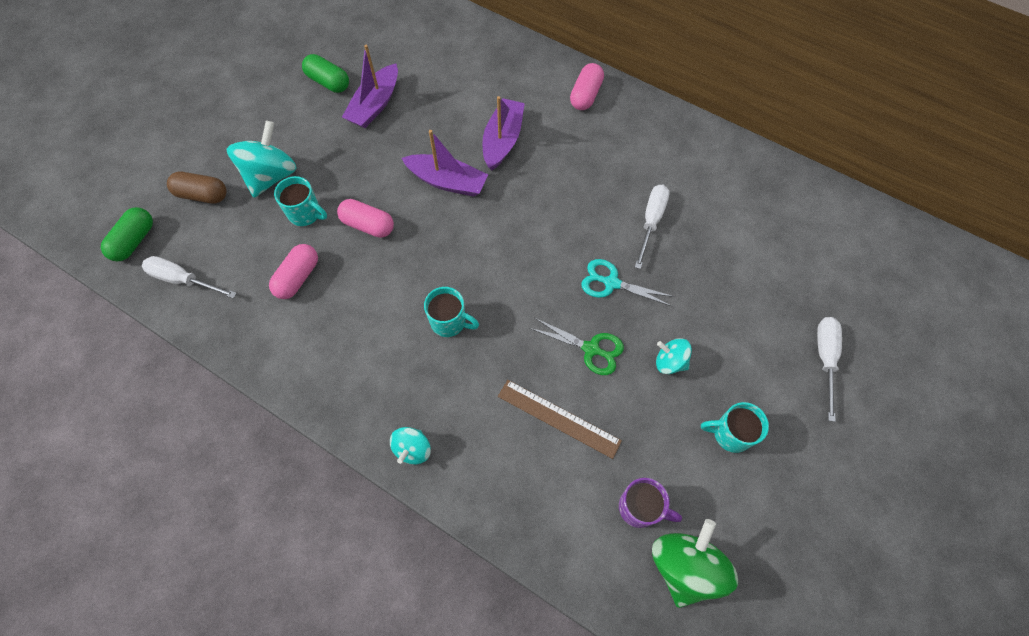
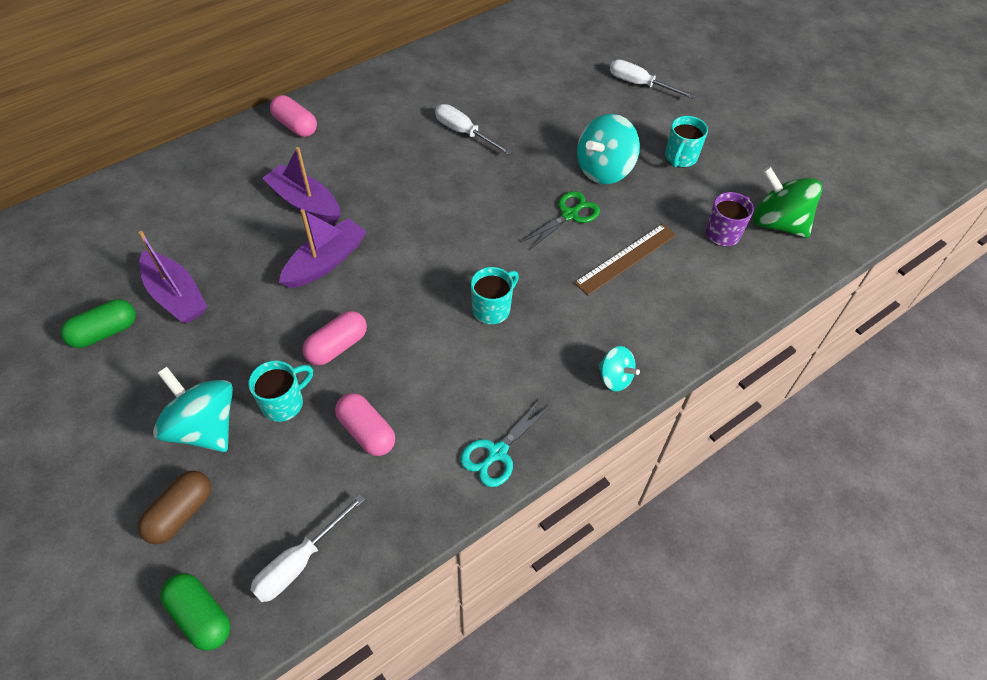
camera: 70 degrees left, 10 degrees down
(611, 283) = (511, 179): turquoise scissors -> turquoise scissors (497, 452)
(670, 362) = (604, 169): turquoise spinning top -> turquoise spinning top, size x1.80

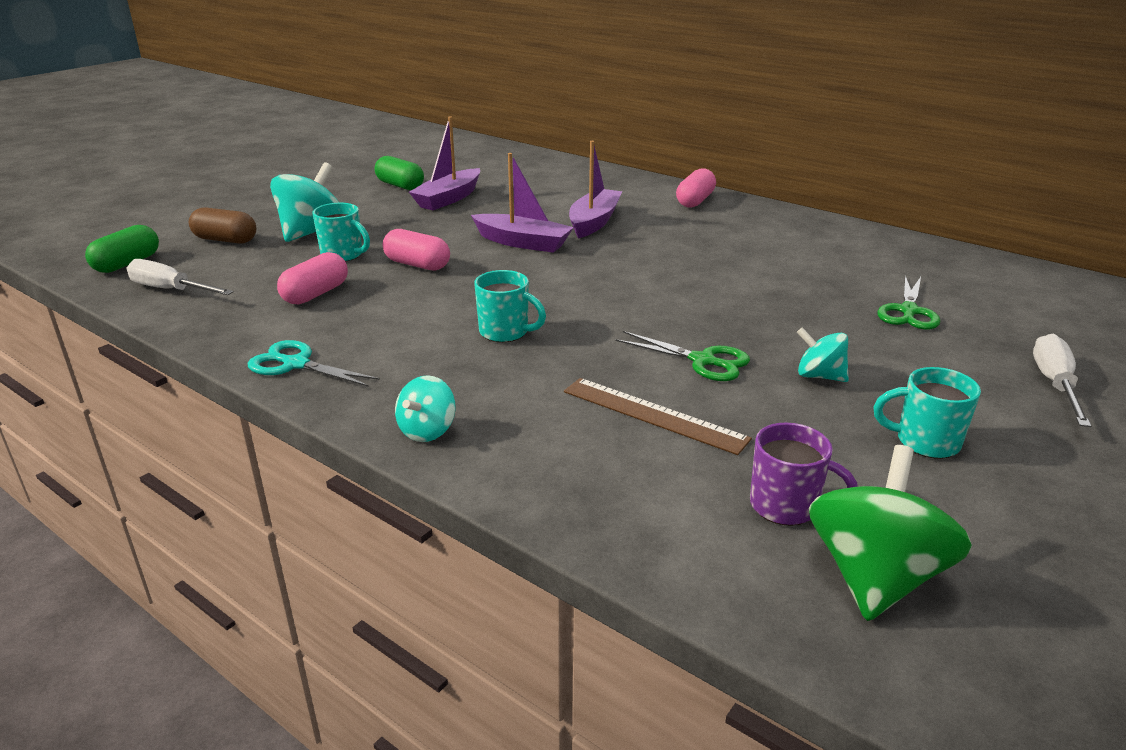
camera: 75 degrees right, 25 degrees down
(464, 132) = (781, 276): white screwdriver -> none
(540, 98) = (908, 311): none -> green scissors
(604, 169) = (819, 376): turquoise spinning top -> turquoise spinning top, size x0.56

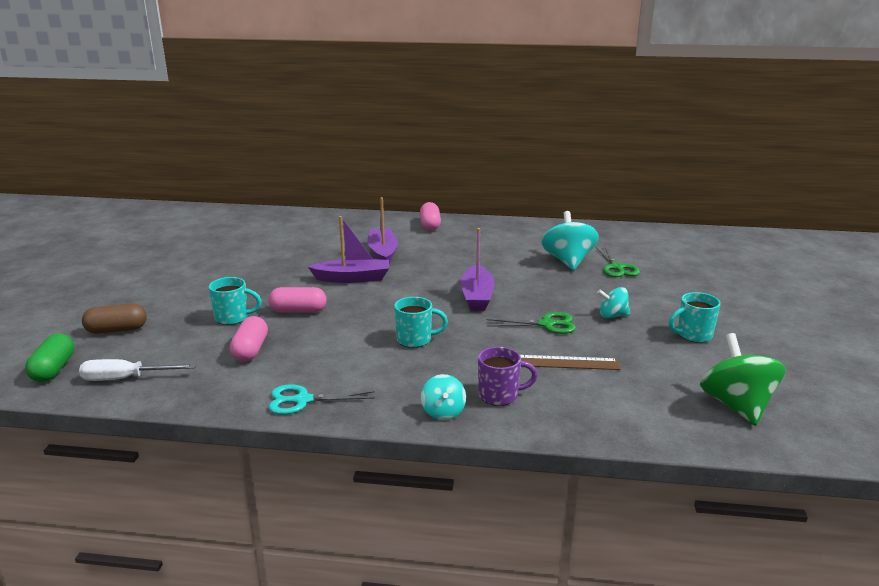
camera: 30 degrees left, 5 degrees down
(312, 232) = (183, 307): turquoise spinning top -> turquoise spinning top (568, 261)
(400, 186) = (207, 256): green capsule -> none
(448, 199) = (258, 258): purple boat -> purple boat (477, 296)
(786, 506) = (668, 387): purple mug -> purple mug (500, 395)
(1054, 384) = (716, 289): white screwdriver -> none

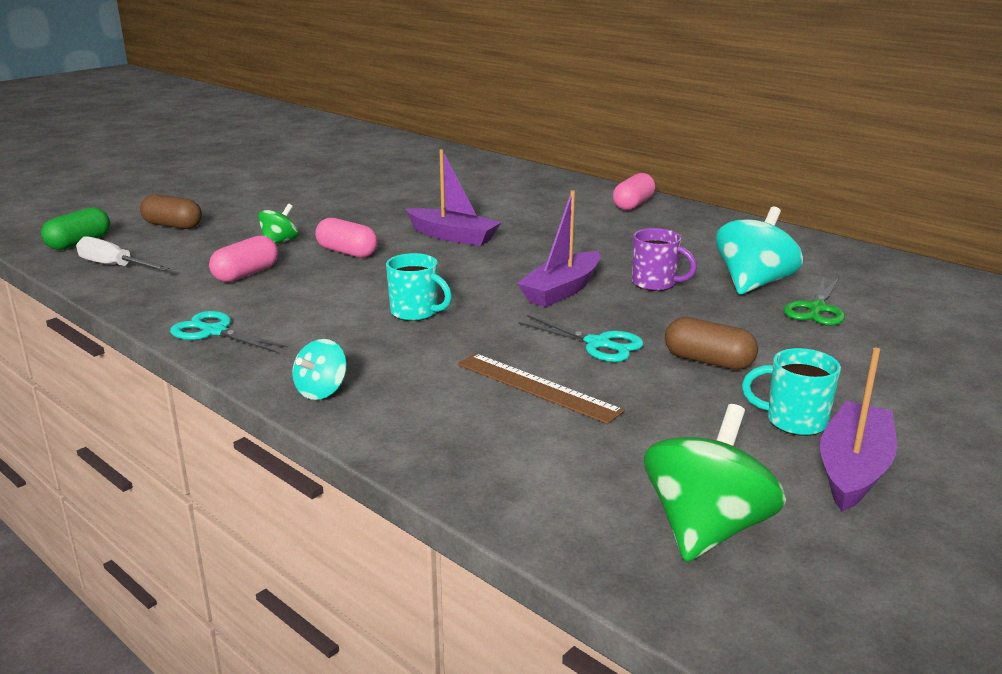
camera: 35 degrees right, 0 degrees up
(233, 318) = (279, 242): turquoise mug -> green spinning top
(383, 253) = (527, 220): purple boat -> purple boat (853, 469)
(500, 395) = (409, 397): purple mug -> purple mug (655, 284)
(546, 324) = (598, 344): green scissors -> turquoise scissors
(612, 315) = (708, 361): turquoise spinning top -> brown capsule

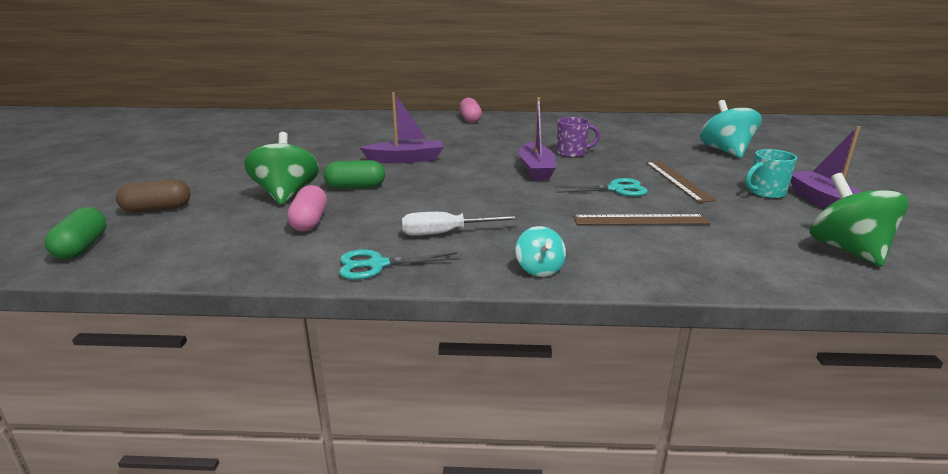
camera: 40 degrees left, 0 degrees up
(114, 266) = (168, 253): white screwdriver -> white screwdriver (446, 233)
(279, 242) = (286, 195): green spinning top -> green spinning top, size x1.80
(347, 252) = (355, 187): pink capsule -> green capsule
(416, 313) = (486, 206): turquoise mug -> none
(708, 361) = (678, 180): brown capsule -> brown ruler
(753, 284) = (613, 141): turquoise spinning top -> turquoise spinning top (726, 151)
(816, 309) = (662, 144): green scissors -> none

